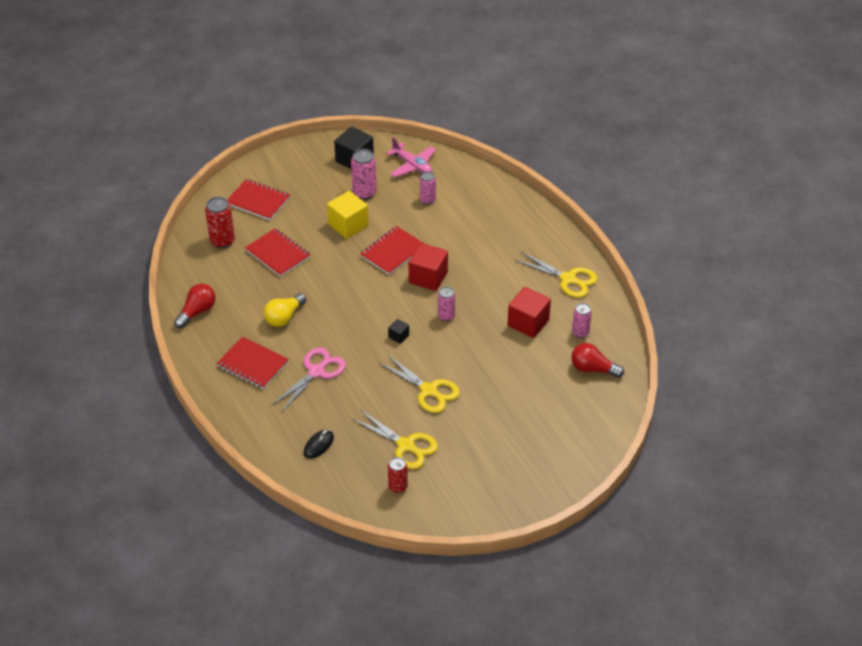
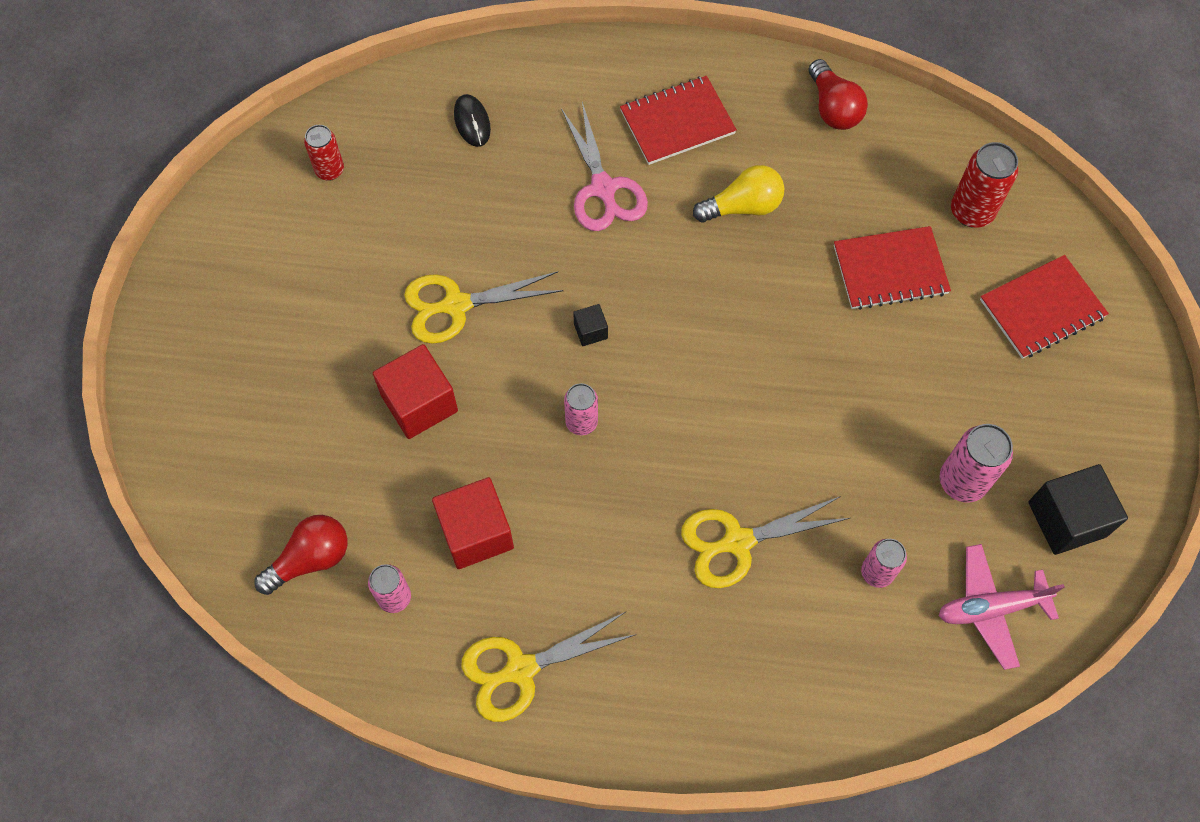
camera: 125 degrees right, 20 degrees up
(284, 317) = (742, 207): yellow light bulb -> yellow light bulb turned 90 degrees clockwise
(348, 225) = (893, 407): yellow cube -> none
(392, 252) = (782, 435): red notebook -> none
(405, 445) = (386, 218): yellow scissors -> yellow scissors (738, 541)
(428, 277) = (685, 451): red cube -> red cube (419, 403)

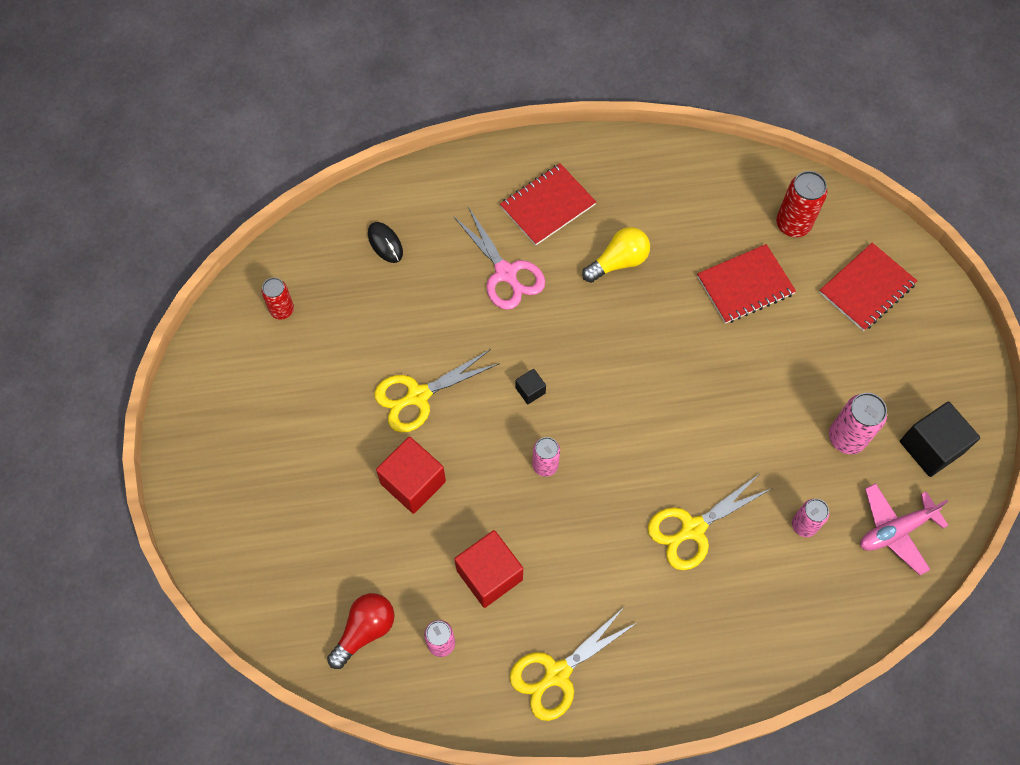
camera: 15 degrees left, 0 degrees up
(833, 108) = (664, 166): red light bulb -> none

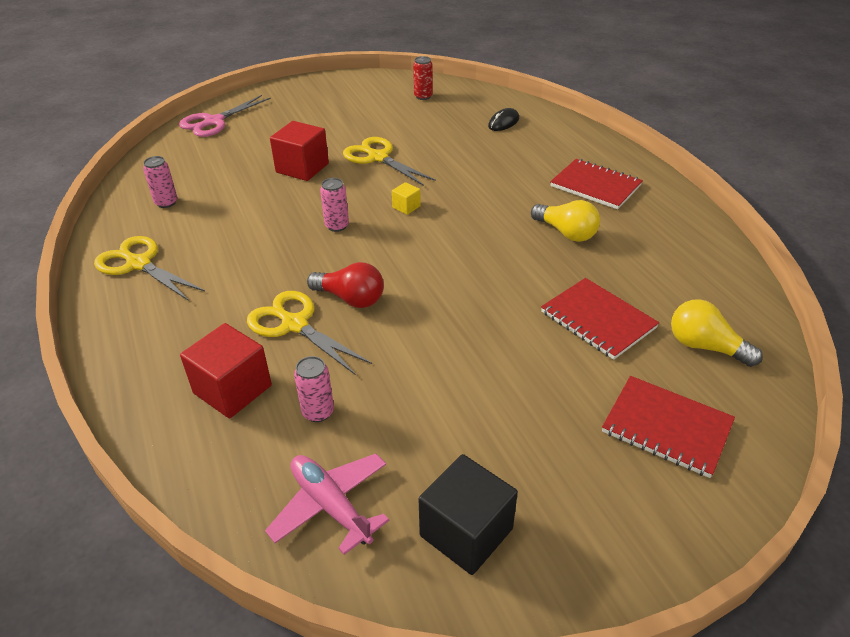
camera: 75 degrees right, 25 degrees down
(365, 631) = (176, 169): red light bulb -> red light bulb (350, 298)
(489, 575) = (228, 215): red cube -> red cube (232, 389)
(505, 273) = (513, 177): pink scissors -> pink scissors (214, 121)
(530, 390) = (406, 207): black cube -> yellow cube
(793, 224) = (705, 346): red can -> yellow light bulb
(846, 438) = (445, 436): pink can -> none

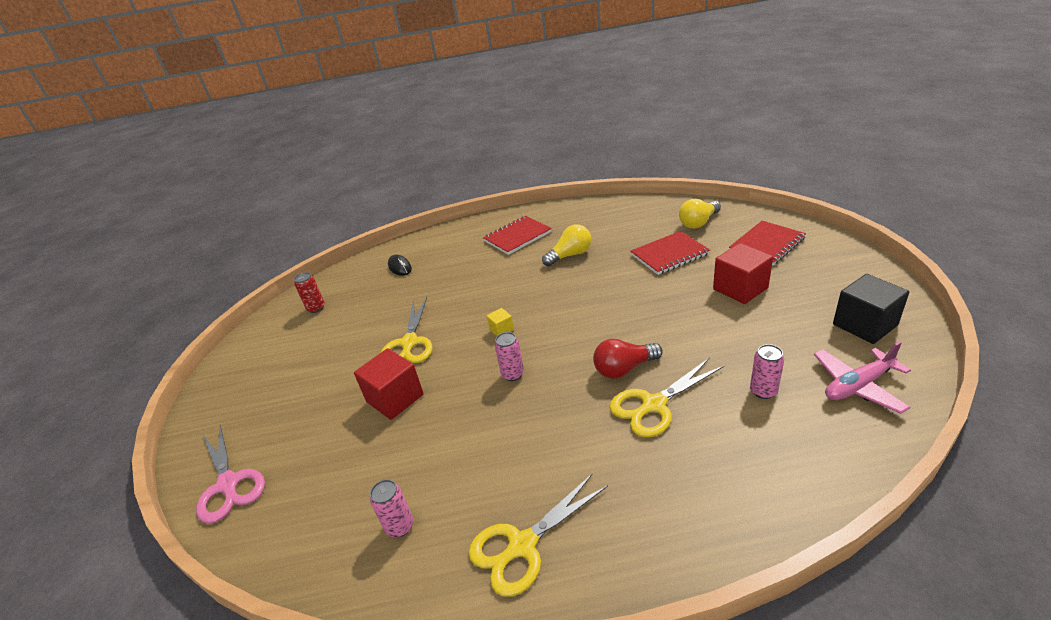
camera: 70 degrees left, 5 degrees down
(232, 389) = (738, 447): red cube -> red cube (740, 288)
(350, 298) = (624, 368): red light bulb -> red light bulb turned 150 degrees counterclockwise
(378, 157) = (409, 343): yellow scissors -> yellow scissors turned 60 degrees counterclockwise

